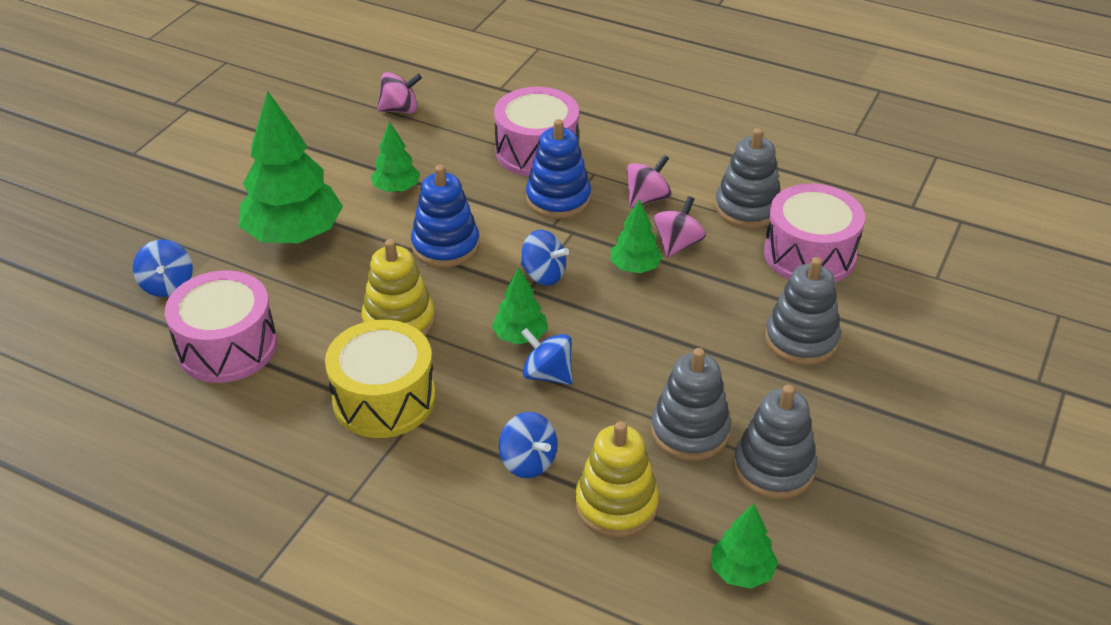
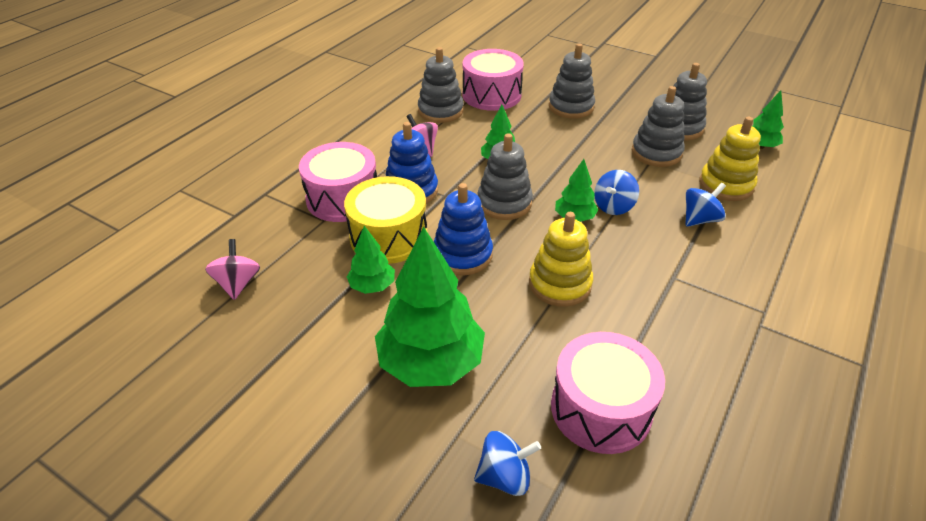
camera: 85 degrees left, 0 degrees up
(384, 399) = (653, 293): yellow drum -> yellow drum (389, 237)
(543, 275) = (504, 203): blue spinning top -> grey stacking toy
(677, 244) = (475, 141): pink spinning top -> none

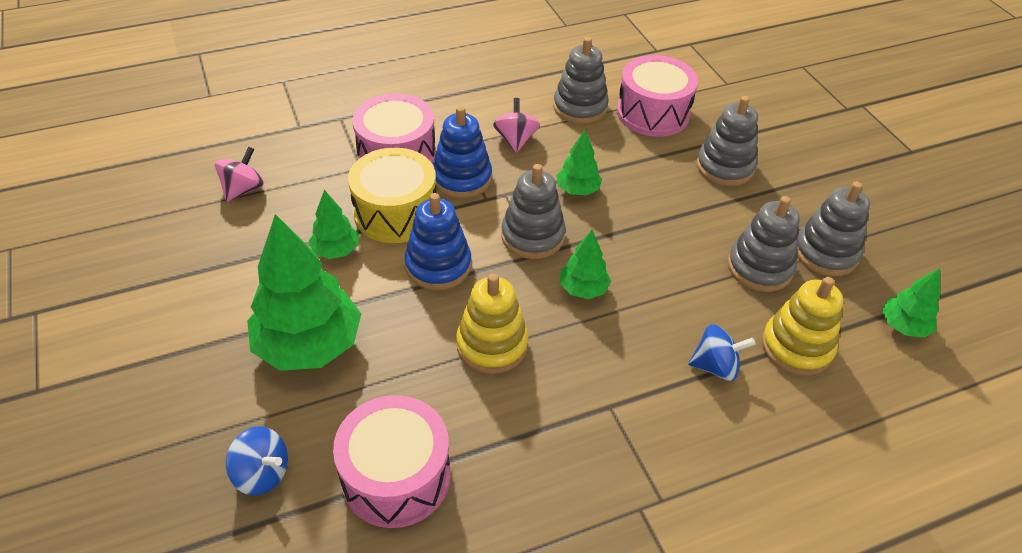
camera: 35 degrees right, 5 degrees up
(613, 206) = (637, 300): blue spinning top -> none

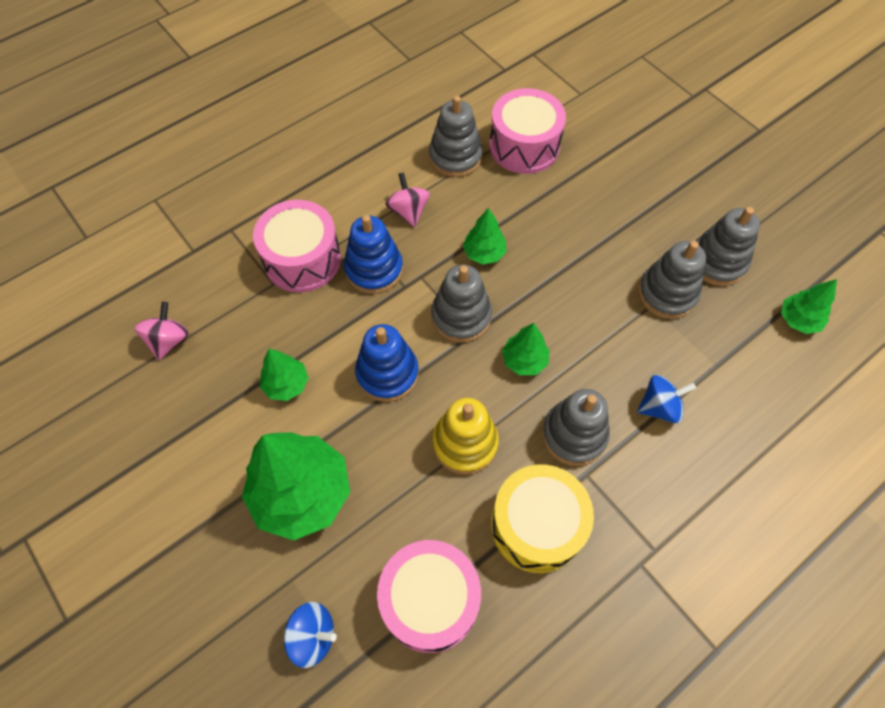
camera: 15 degrees left, 15 degrees up
(396, 213) = (326, 326): yellow drum -> yellow drum (536, 525)
(725, 167) = (606, 191): grey stacking toy -> grey stacking toy (574, 435)
(796, 347) = (719, 367): yellow stacking toy -> none

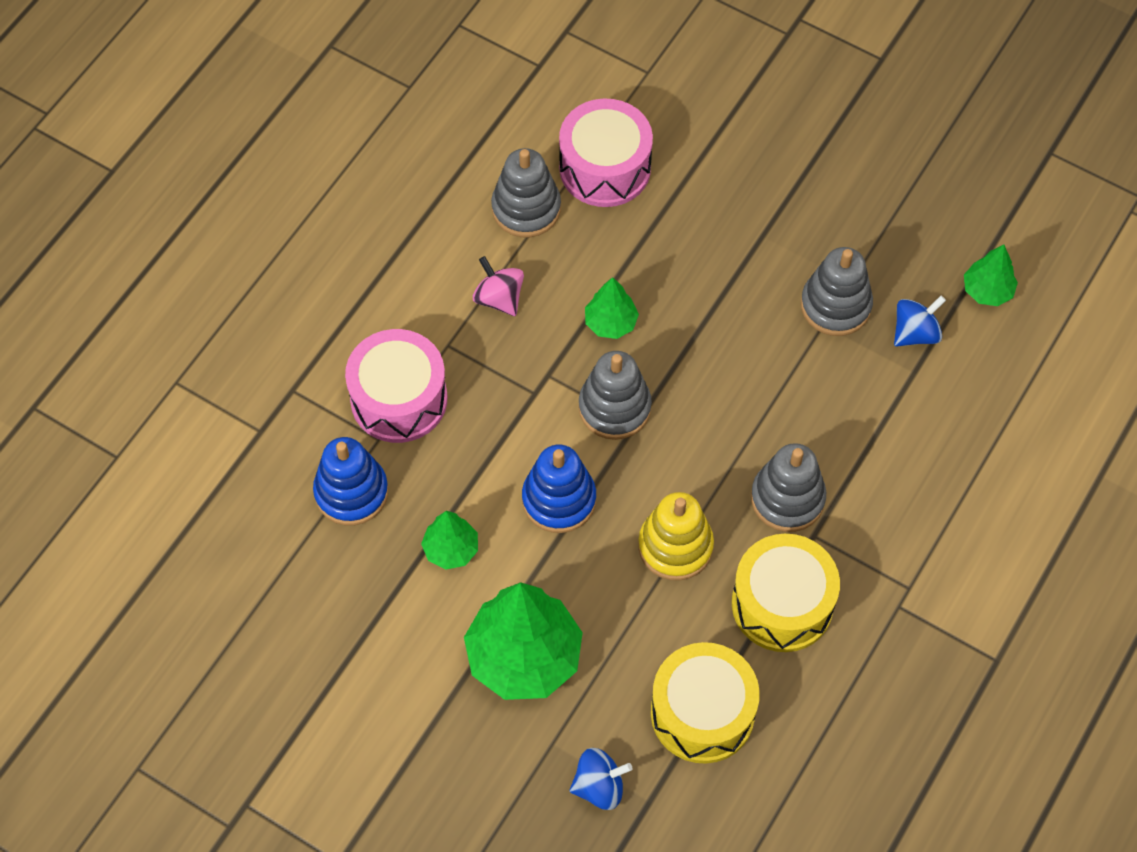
camera: 20 degrees left, 0 degrees up
(169, 340) = (289, 546): pink spinning top -> none
(374, 269) = (490, 384): blue stacking toy -> blue stacking toy (351, 492)
(430, 600) = (702, 713): pink drum -> yellow drum
(524, 360) = (704, 435): green tree -> none
(659, 407) = (867, 438): blue spinning top -> blue spinning top (915, 333)
(717, 262) = (880, 249): grey stacking toy -> none

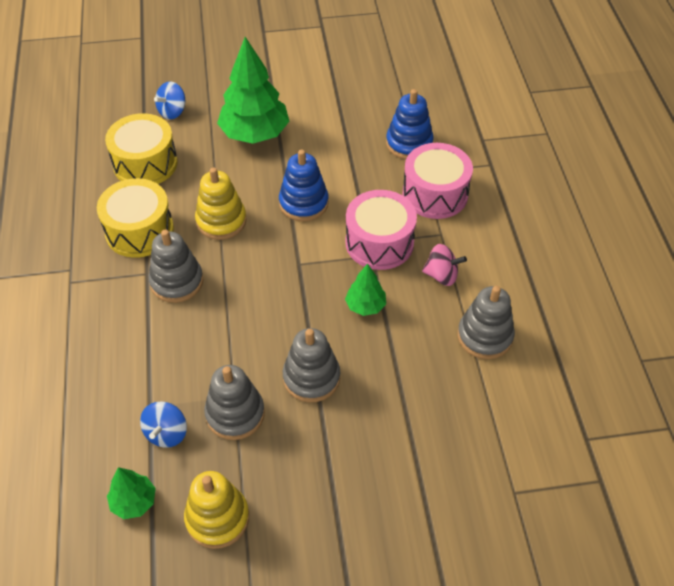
camera: 140 degrees right, 10 degrees down
(451, 549) = (335, 151): green tree -> none
(605, 168) = (467, 398): pink drum -> pink drum (379, 242)
(614, 407) = (318, 263): grey stacking toy -> grey stacking toy (311, 378)
(921, 226) = (217, 518): none -> yellow stacking toy

